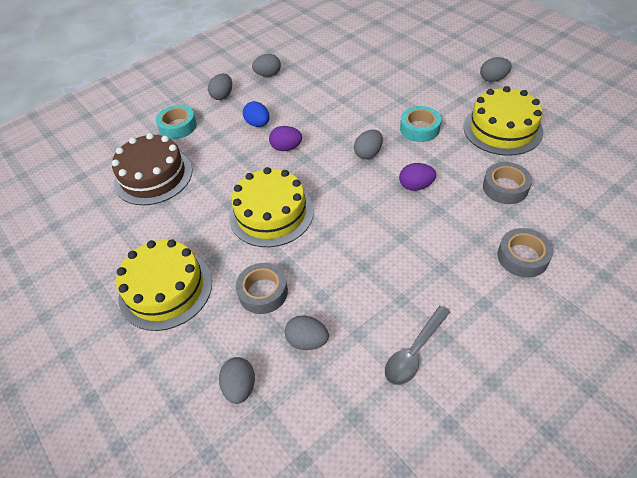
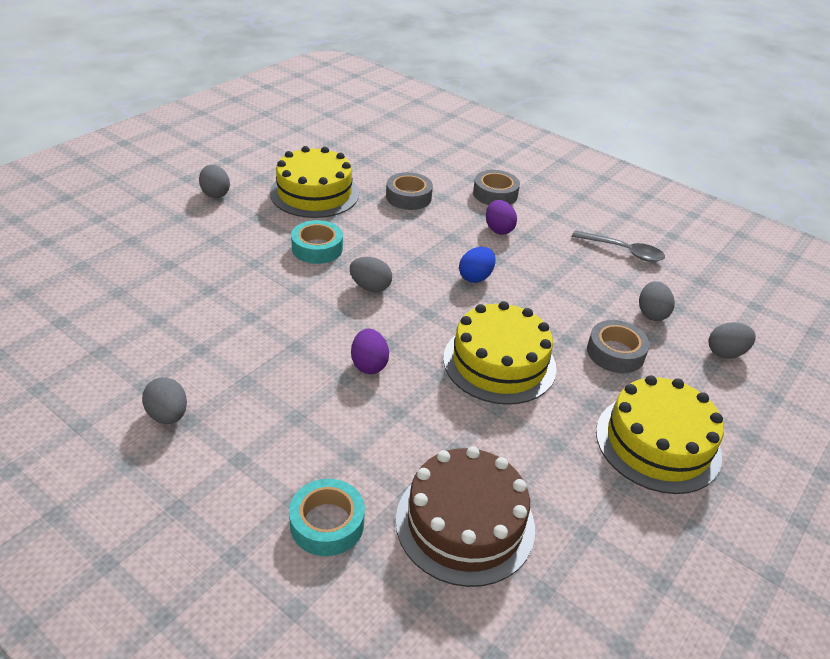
camera: 110 degrees left, 10 degrees down
(222, 96) = (231, 472): grey egg -> none
(258, 124) = (314, 406): blue egg -> blue egg (475, 277)
(416, 186) = (420, 251): purple egg -> purple egg (498, 229)

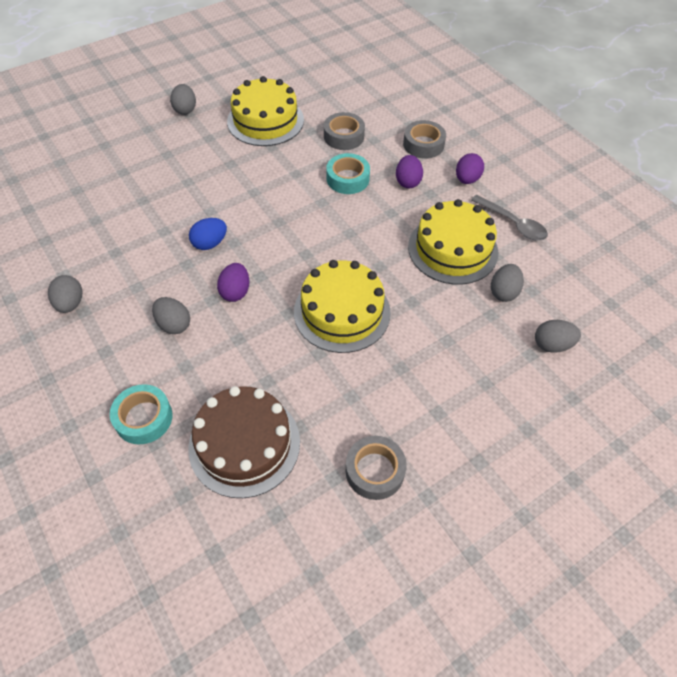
camera: 20 degrees right, 15 degrees up
(317, 248) = (243, 175): turquoise tape -> turquoise tape (347, 179)
(370, 287) = (269, 220): grey egg -> grey egg (174, 324)
(475, 277) = (363, 226): blue egg -> blue egg (210, 243)
(556, 219) = (467, 179): none -> purple egg
(615, 353) = (448, 323): grey tape -> grey tape (375, 471)
(658, 443) = (439, 415): yellow cake -> yellow cake (452, 249)

